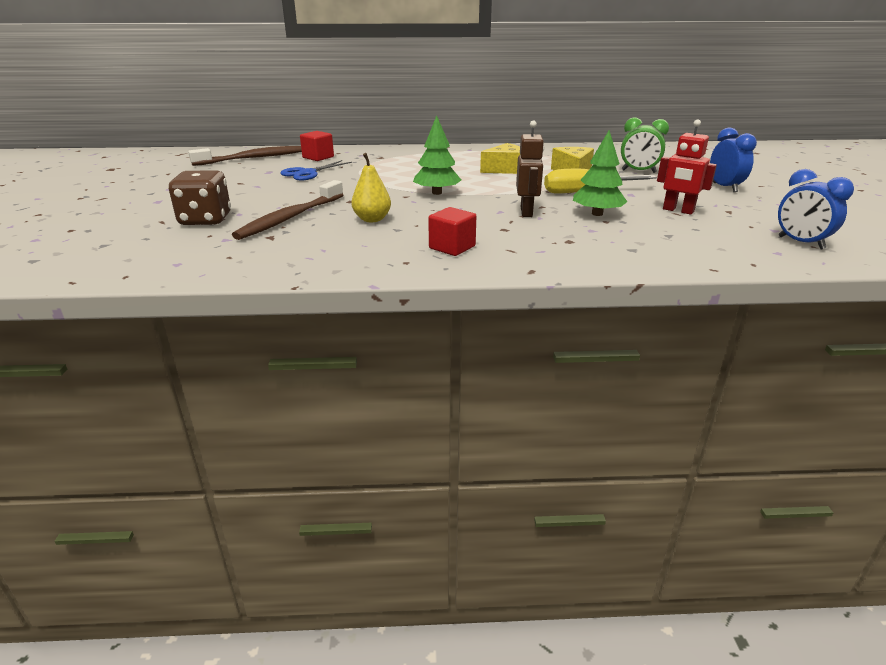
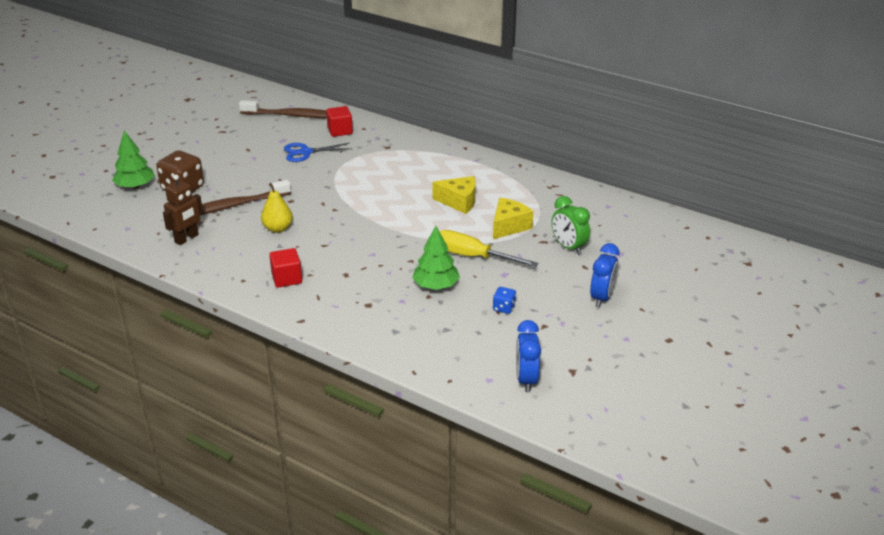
camera: 35 degrees right, 5 degrees up
(437, 193) = (361, 214): green tree -> green tree (135, 186)
(526, 212) = (389, 262): brown robot -> brown robot (187, 239)
(678, 210) = (504, 308): red robot -> blue dice

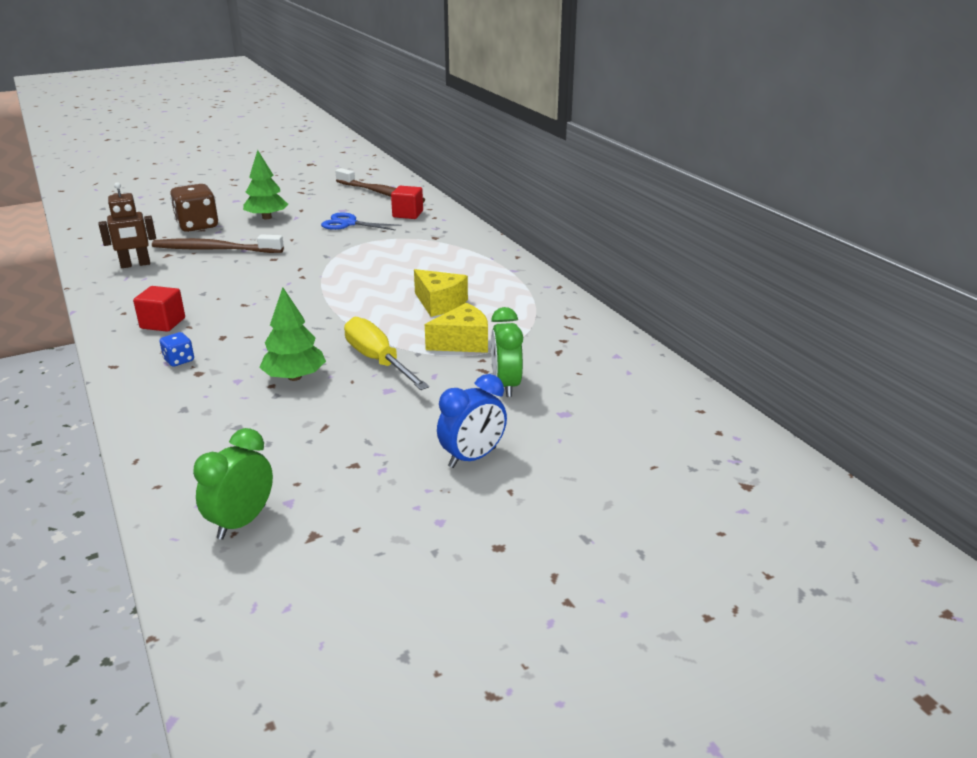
camera: 30 degrees right, 5 degrees down
(135, 186) = (164, 215): green tree -> green tree (267, 217)
(278, 228) = (225, 278): yellow pear -> none
(504, 308) = (335, 427): blue dice -> blue dice (179, 360)
(526, 379) = (241, 522): blue clock -> green clock

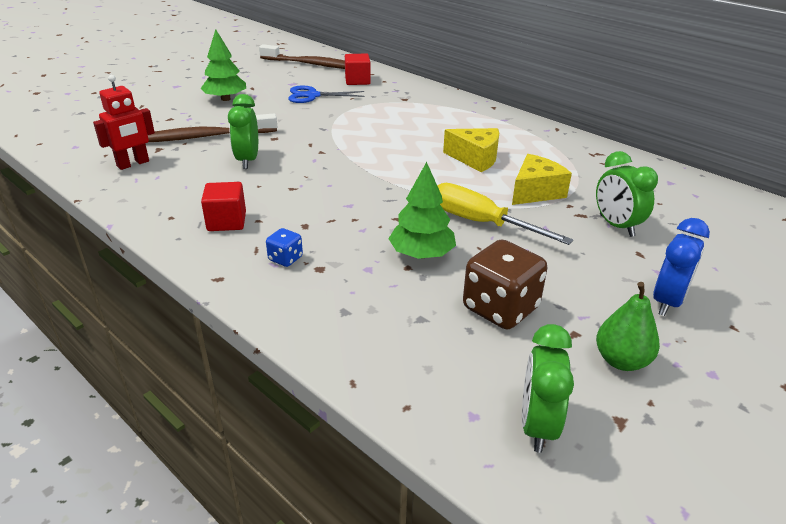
camera: 20 degrees left, 5 degrees up
(135, 265) = (133, 164): brown robot -> red robot
(197, 226) = (161, 115): brown dice -> brown dice (500, 308)
(230, 275) = (247, 160): none -> green clock
(369, 493) = (621, 360): none -> green pear

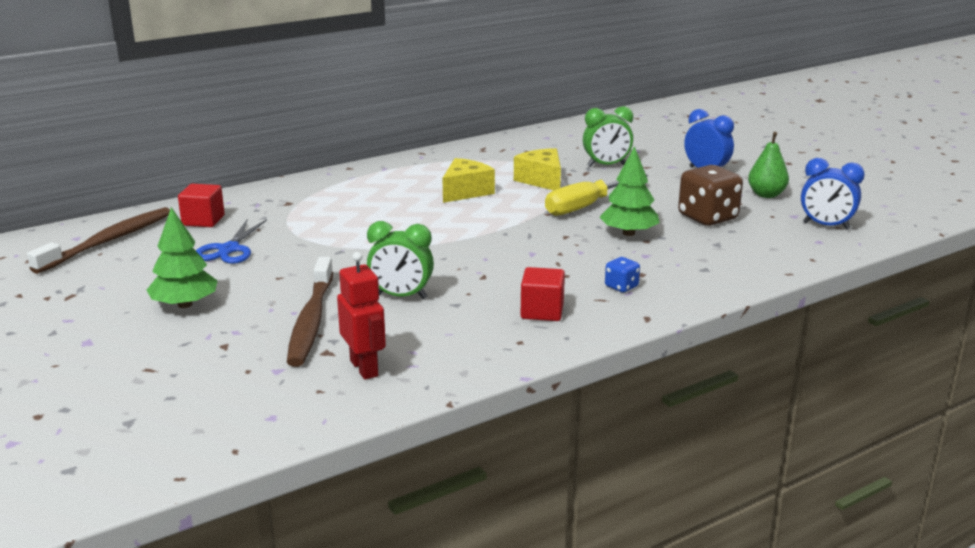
camera: 75 degrees left, 10 degrees down
(537, 425) = (826, 226): green clock -> blue clock

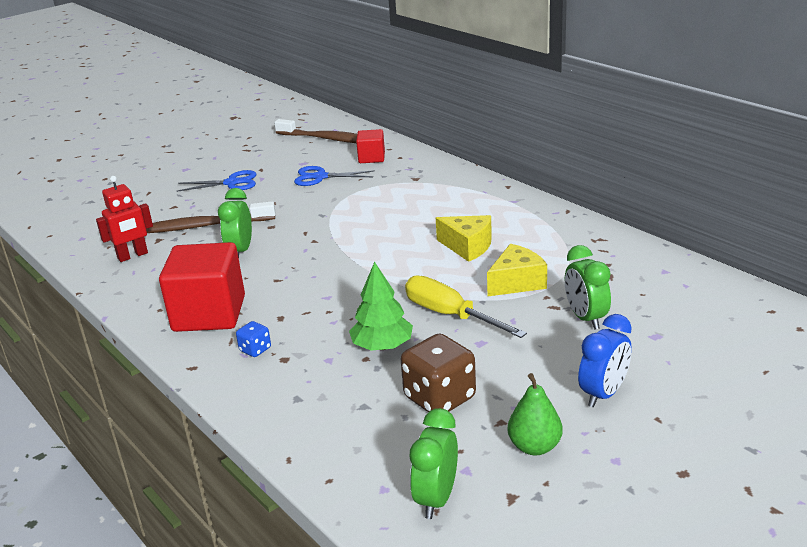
camera: 85 degrees right, 5 degrees up
(185, 304) = (232, 183): green tree -> blue scissors
(542, 311) = (209, 314): red cube -> red cube, size x1.89
(826, 226) = (436, 498): blue clock -> green clock

